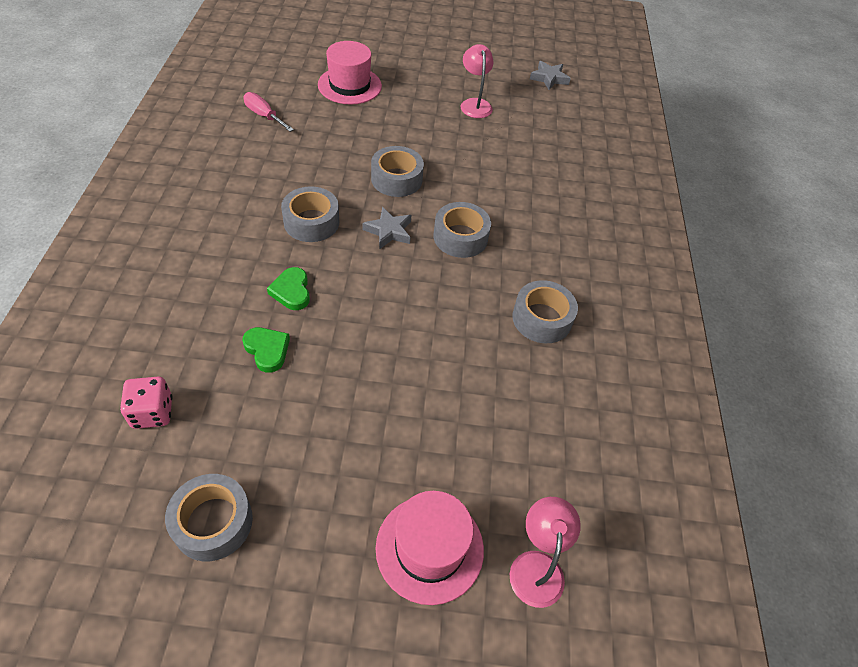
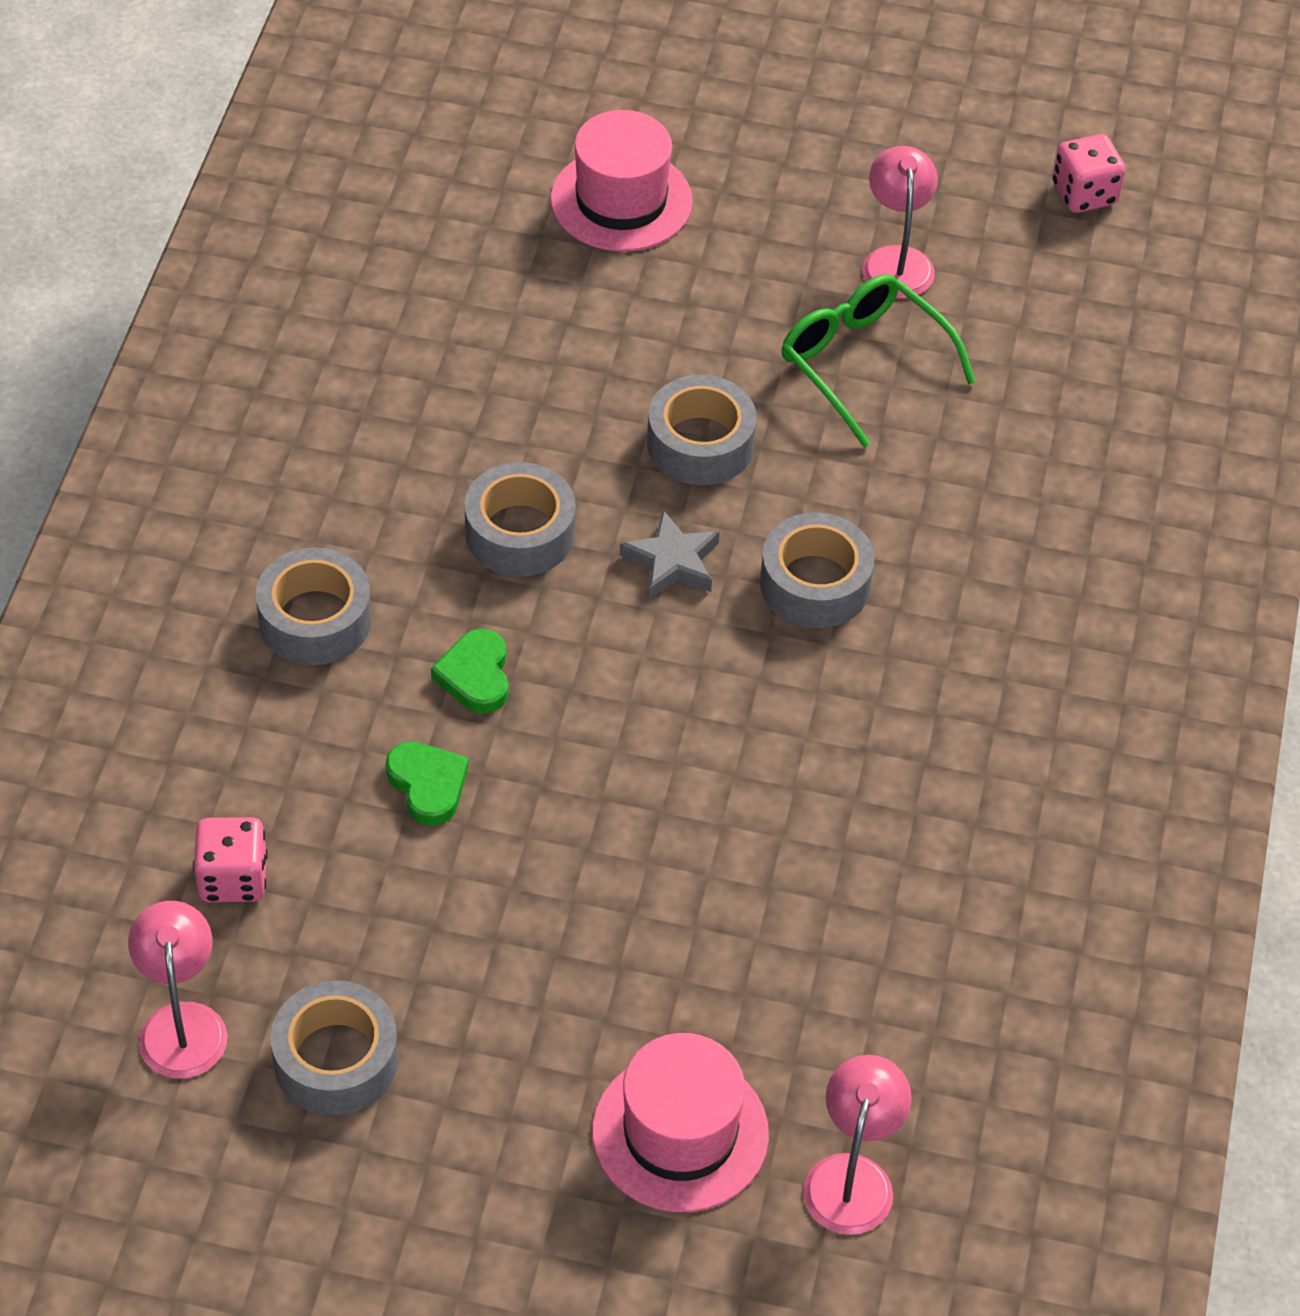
camera: 10 degrees right, 0 degrees up
(115, 508) = (182, 1023): none -> pink lamp
(264, 115) = (432, 274): pink screwdriver -> none
(467, 143) = (863, 363): none -> green glasses
(542, 319) = (947, 764): grey tape -> grey tape (315, 619)
(549, 78) = (1084, 194): grey star -> pink dice

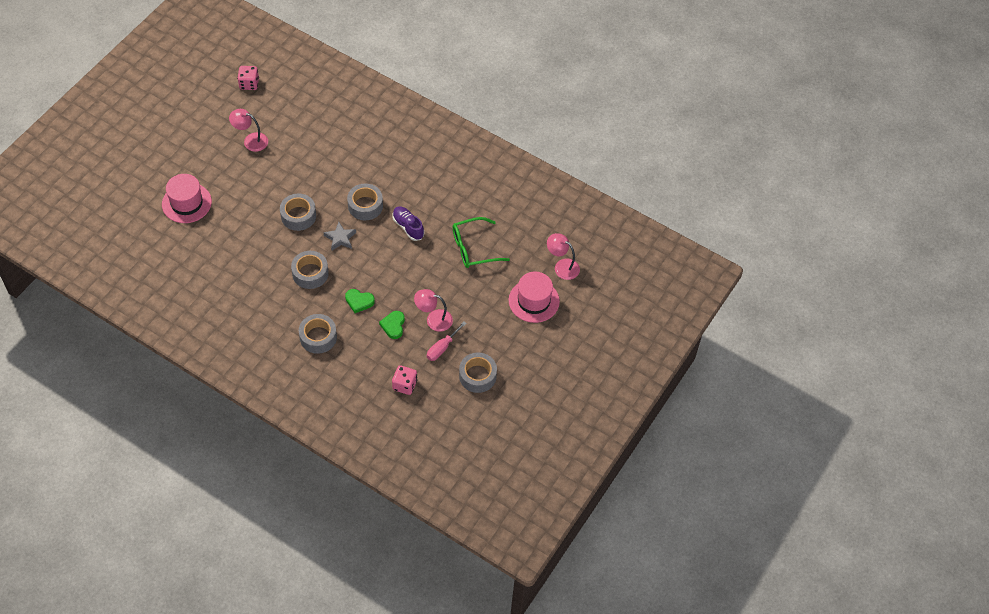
camera: 70 degrees left, 5 degrees up
(182, 1023) = (449, 411): pink lamp -> pink lamp (434, 319)
(400, 933) = (442, 348): none -> pink screwdriver
(428, 785) = (393, 325): green heart -> green heart turned 75 degrees counterclockwise
(793, 711) = (408, 227): none -> purple shoe
(863, 363) = (288, 164): green glasses -> green glasses (473, 248)

